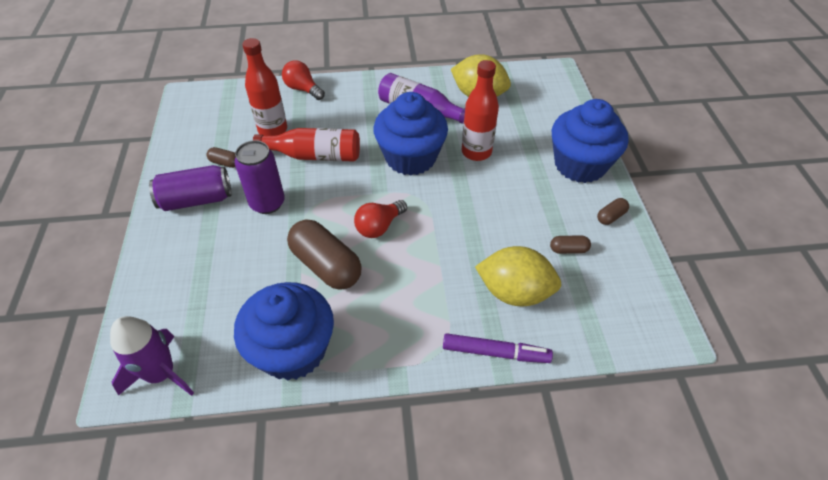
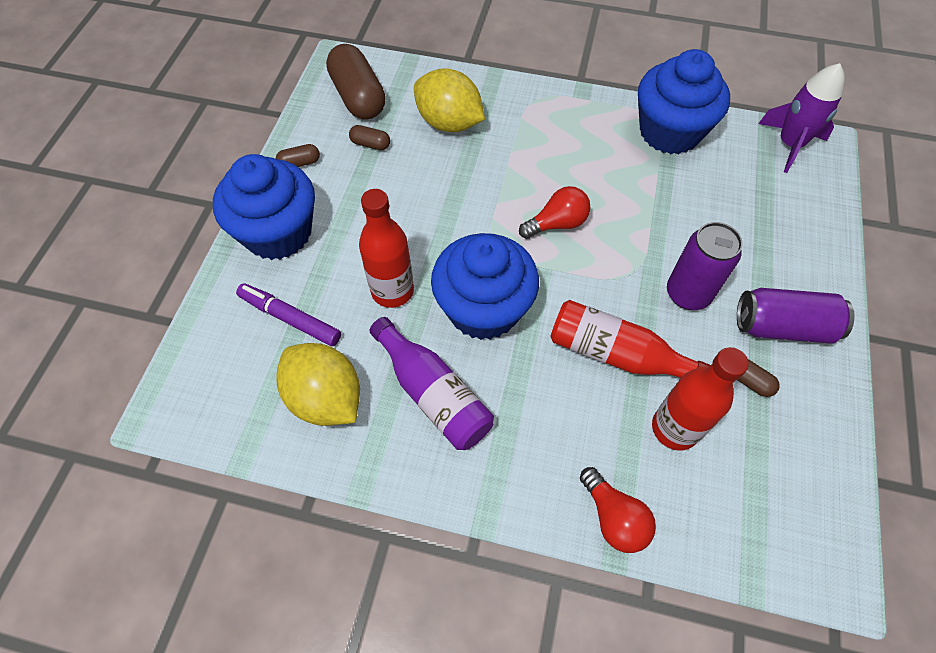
camera: 160 degrees left, 10 degrees up
(326, 265) = (626, 197): brown capsule -> brown capsule (358, 97)
(495, 352) = (493, 85): purple marker -> purple marker (290, 318)

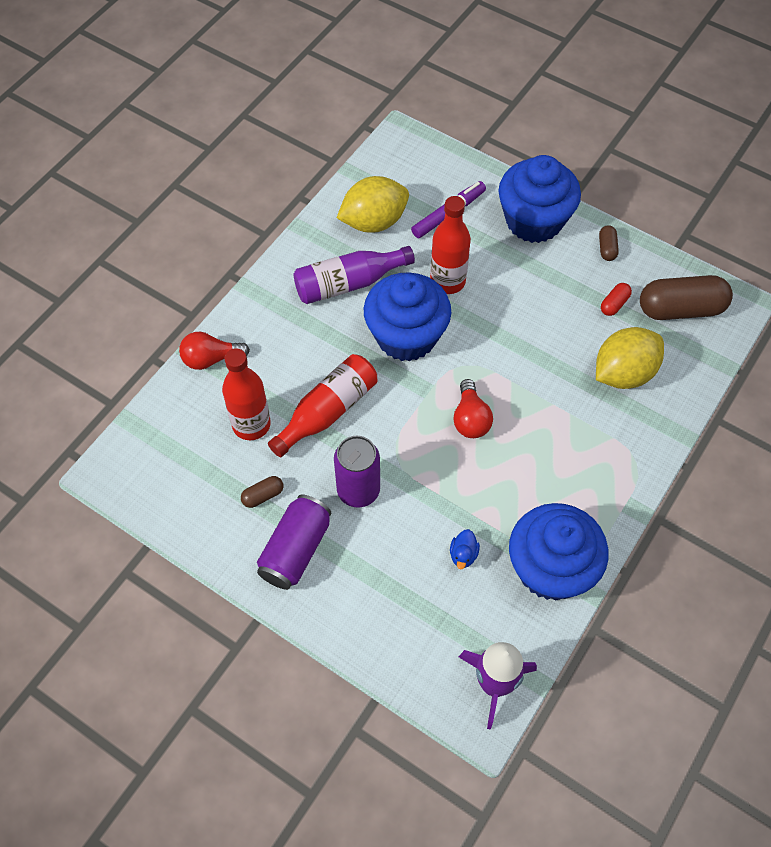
camera: 110 degrees right, 0 degrees up
(370, 144) = (614, 304): brown capsule -> red capsule
(697, 192) = (463, 555): none -> blue duck

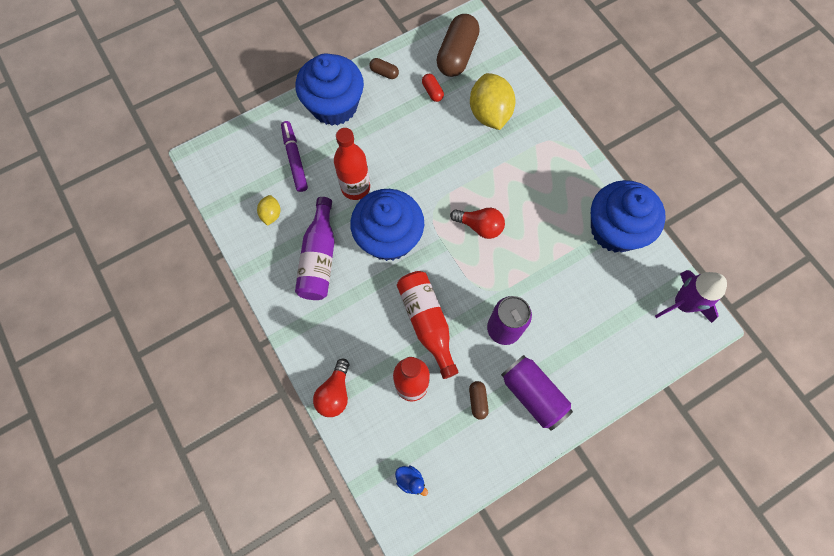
camera: 65 degrees left, 10 degrees up
(374, 222) = (271, 214): yellow lemon -> yellow lemon, size x0.49
(463, 555) = (583, 280): blue duck -> blue duck (410, 480)

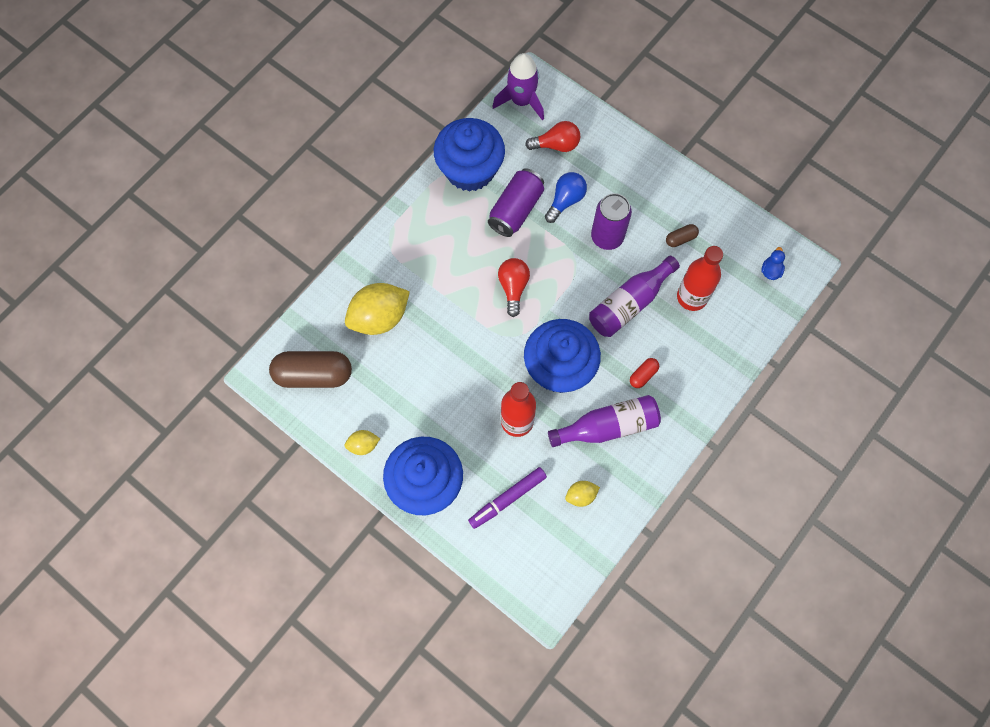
camera: 110 degrees left, 0 degrees up
(335, 393) = (729, 360): red light bulb -> red light bulb (556, 145)
(384, 73) = (363, 445): brown capsule -> yellow lemon
(427, 322) = (629, 303): red bottle -> purple bottle
(432, 91) = (371, 384): red capsule -> red capsule (643, 375)
(533, 394) = (655, 197): purple can -> purple can (516, 210)
(555, 304) = (565, 200): none -> blue light bulb

